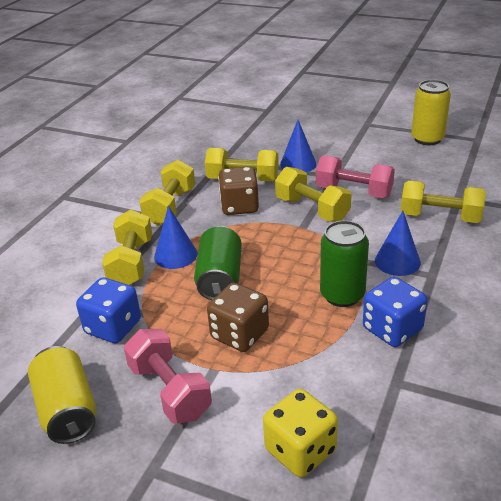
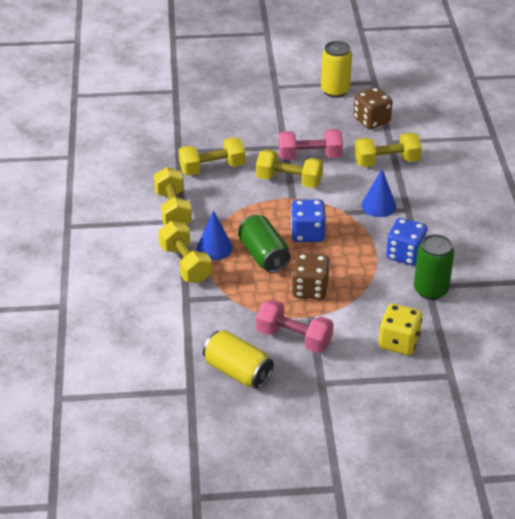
camera: 30 degrees left, 5 degrees up
(113, 327) = (217, 313): blue dice -> blue dice (307, 233)
(239, 206) = (230, 193): brown dice -> brown dice (371, 120)
(298, 164) = (247, 142): blue cone -> none
(342, 295) = (358, 241): green can -> green can (430, 290)

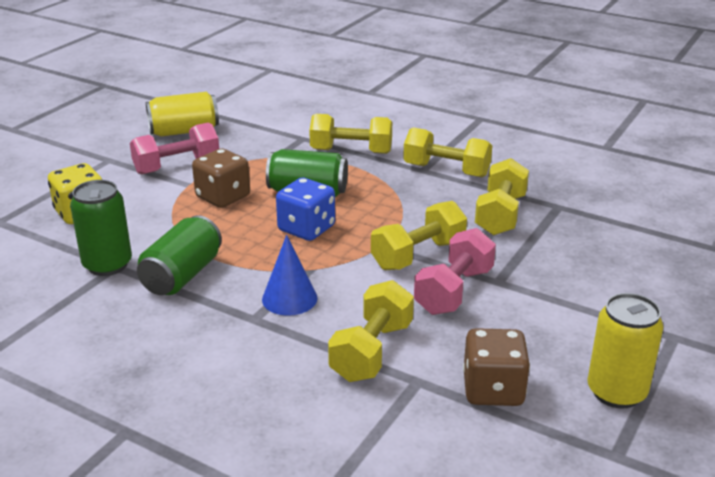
camera: 125 degrees right, 10 degrees down
(214, 248) = (355, 171): blue cone -> none
(405, 254) = (182, 275): blue dice -> green can

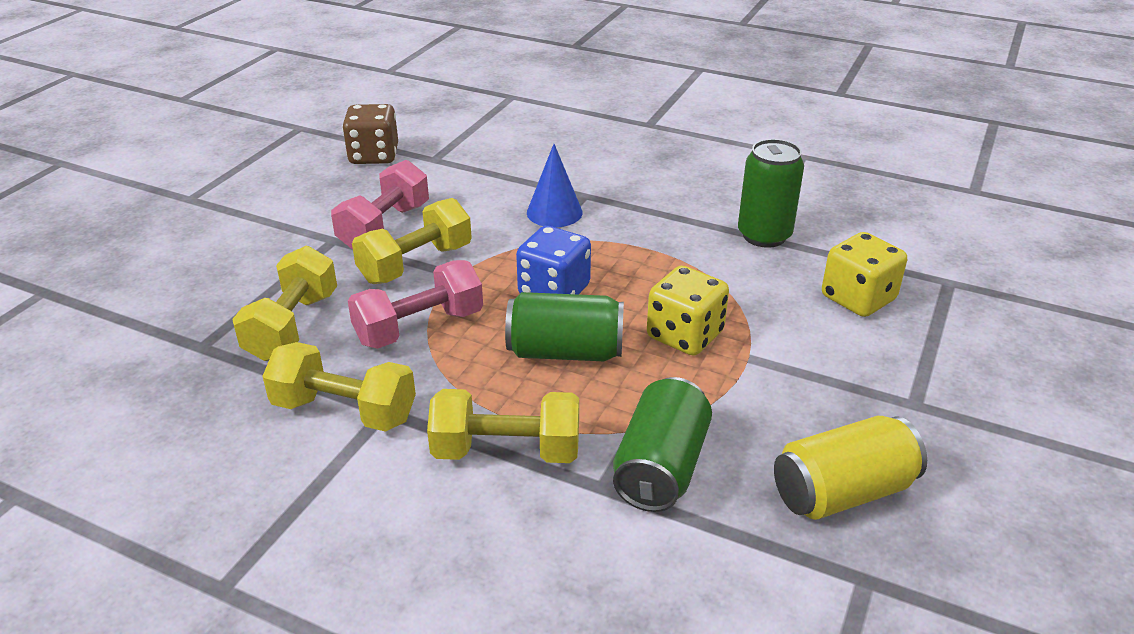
camera: 175 degrees right, 5 degrees up
(177, 166) = (791, 394): pink dumbbell -> pink dumbbell (419, 327)
(182, 275) = (675, 229): green can -> green can (660, 467)
(223, 197) = (685, 335): brown dice -> yellow dice
(372, 351) = (471, 175): yellow dumbbell -> none
(616, 392) = (274, 159): yellow can -> none

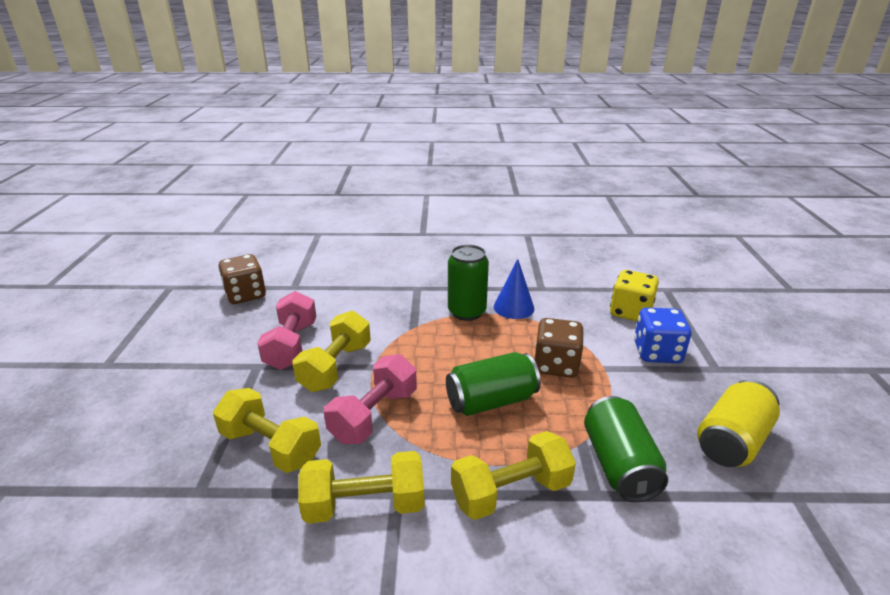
camera: 25 degrees left, 5 degrees down
(292, 326) = (271, 446): yellow dumbbell -> yellow dumbbell turned 45 degrees counterclockwise
(554, 212) = (407, 304): blue cone -> blue cone (513, 307)
(554, 291) = (449, 359): blue dice -> blue dice (657, 352)
(685, 335) = (556, 365): yellow dice -> brown dice
(764, 235) = (547, 287): green can -> green can (467, 312)

